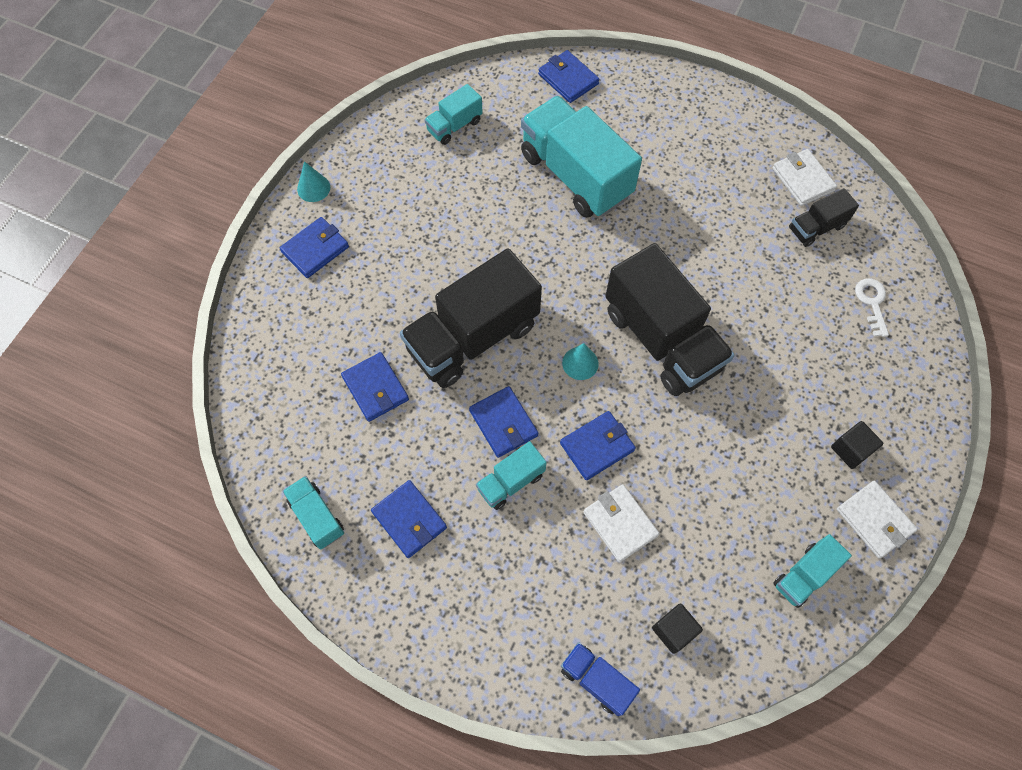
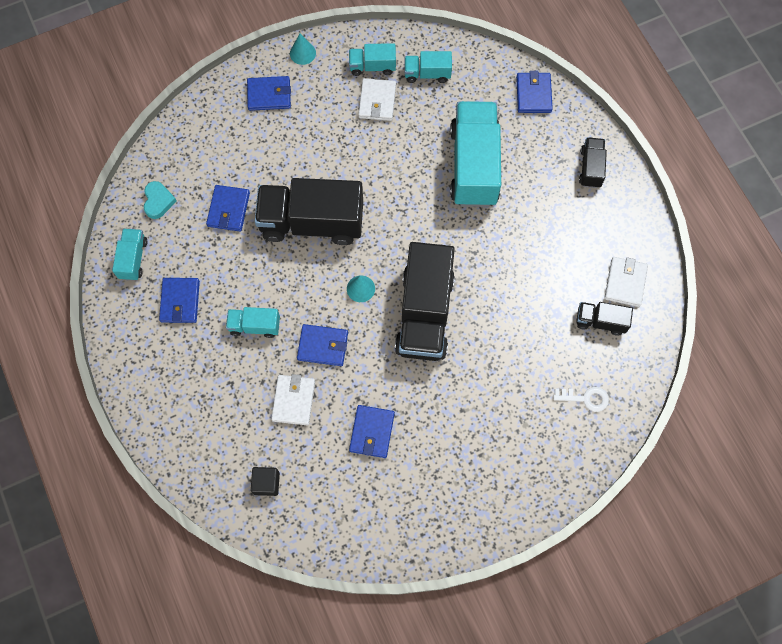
camera: 40 degrees right, 5 degrees up
(291, 436) = (158, 201): none -> turquoise heart
(503, 423) = (282, 288): blue wallet -> blue wallet (372, 432)
(596, 680) = (200, 472): blue truck -> none
(678, 106) = (590, 168): none -> black truck
(804, 575) = (371, 518): turquoise truck -> turquoise truck (372, 66)
(851, 450) = (474, 473): black cube -> none
(872, 303) = (585, 398): white key -> white key turned 60 degrees clockwise
(874, 520) = (445, 524): white wallet -> white wallet (377, 101)

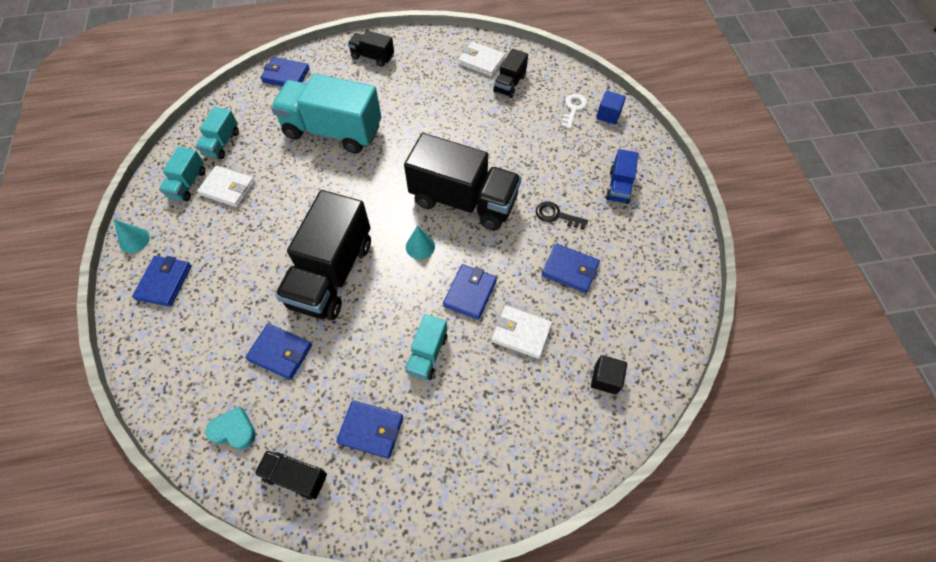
camera: 75 degrees left, 10 degrees down
(133, 259) = (295, 477): turquoise truck -> black truck
(432, 407) = (556, 215): none -> black key
(489, 465) = (619, 186): none -> blue truck
(588, 439) = (608, 115): none -> blue cube

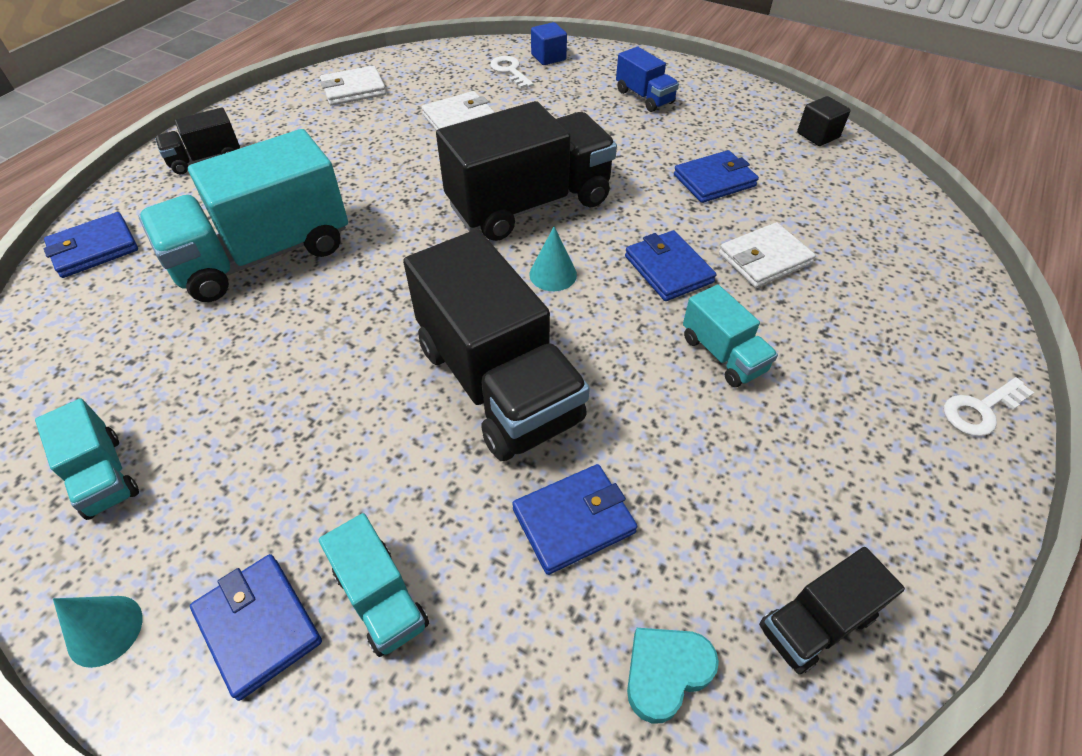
camera: 50 degrees left, 10 degrees down
(222, 143) = (94, 386): turquoise truck -> turquoise truck (381, 598)
(228, 188) = (190, 425): white wallet -> white wallet (458, 118)
(371, 430) = (797, 478): blue wallet -> none
(489, 499) = (981, 410): none -> white key
(509, 84) = (415, 89): black truck -> none
(556, 215) = (633, 152): black key -> none
(605, 379) = (877, 230): black cube -> black cube (818, 135)

